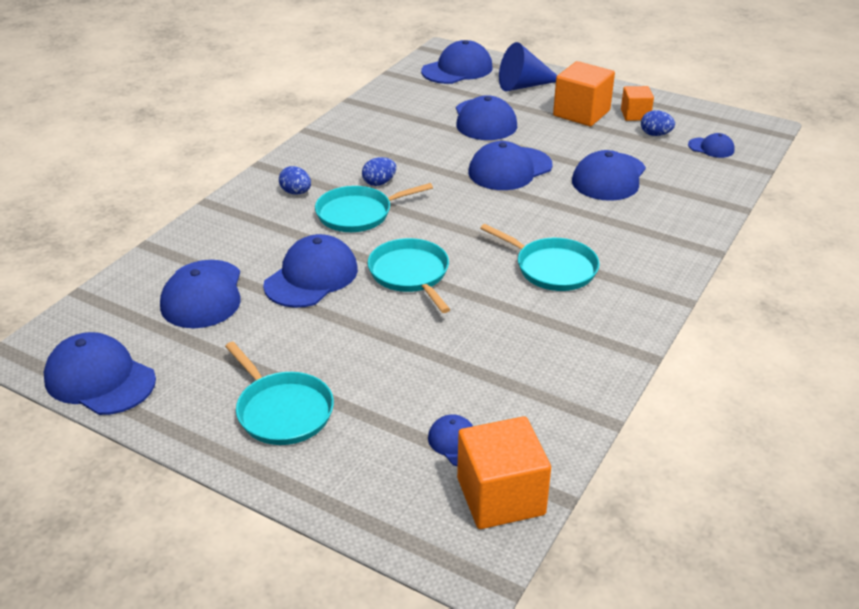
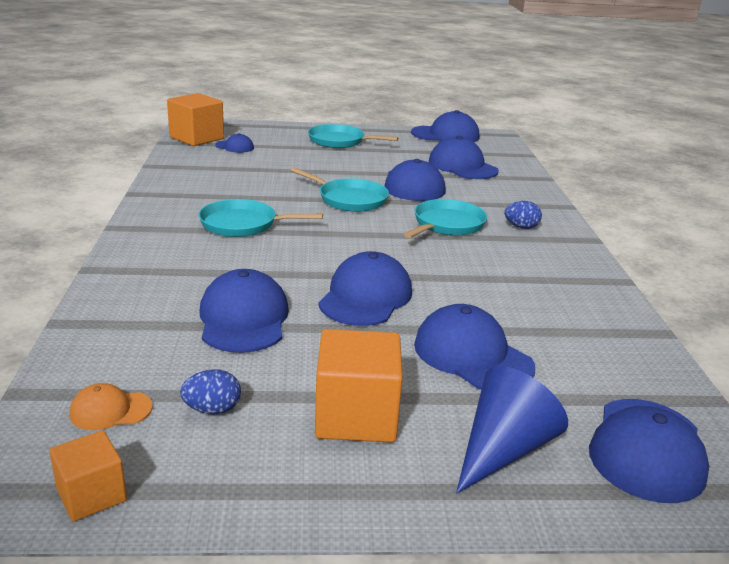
camera: 145 degrees right, 10 degrees down
(379, 183) = (470, 251): blue egg -> none
(635, 115) = (267, 444): orange cube -> orange cube (91, 495)
(711, 148) = (110, 410): blue cap -> orange cap

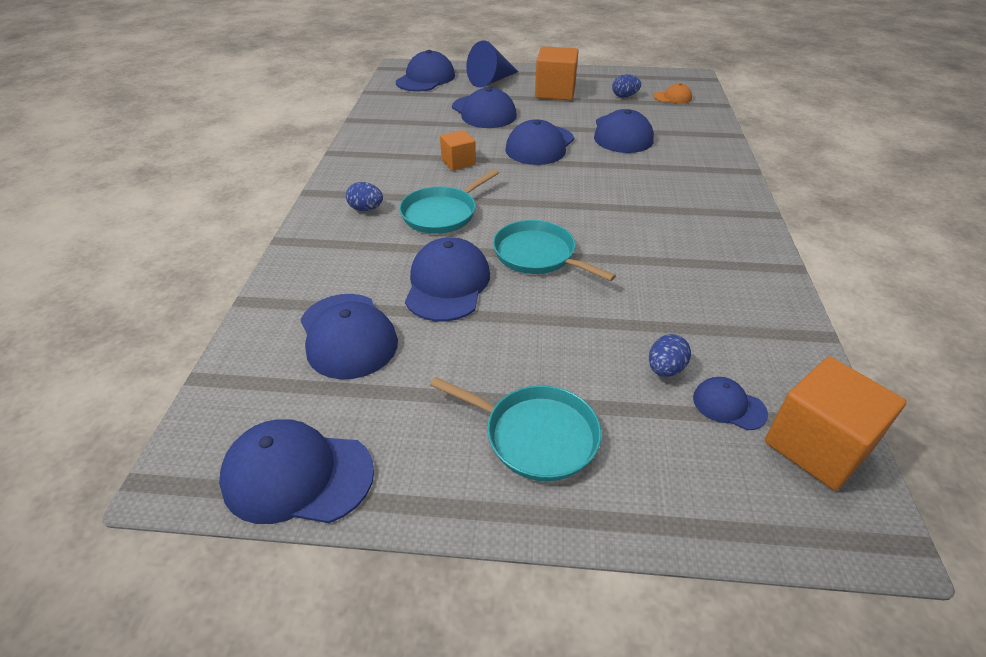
camera: 170 degrees left, 15 degrees up
(91, 495) = (661, 76): orange cube -> orange cube (458, 162)
(242, 224) = (651, 216): turquoise pan -> none
(265, 156) = (665, 369): none -> blue egg

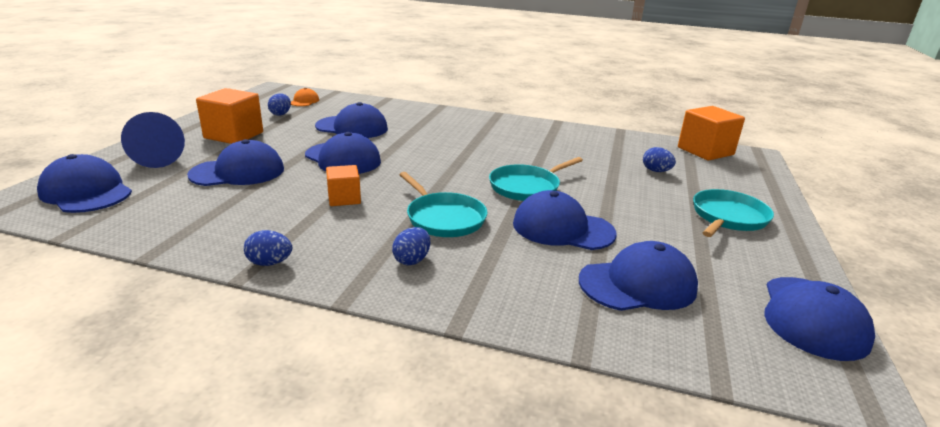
camera: 80 degrees left, 15 degrees down
(350, 157) = (270, 263): none -> blue egg
(729, 405) = (682, 162): blue cap -> none

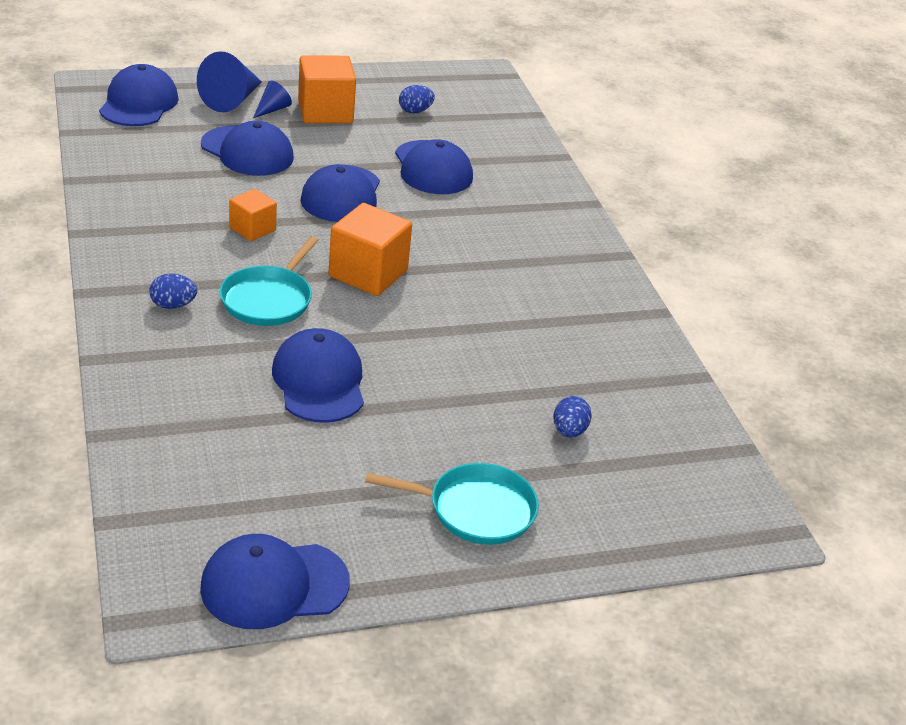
camera: 55 degrees right, 10 degrees up
(198, 149) = (272, 109): none -> blue cone
(270, 263) = (108, 236): blue egg -> none
(304, 101) = (473, 108): orange cap -> none
(527, 187) = (400, 334): turquoise pan -> none
(638, 284) = (242, 452): blue cap -> none
(705, 151) = (712, 473): orange cube -> orange cube (368, 273)

